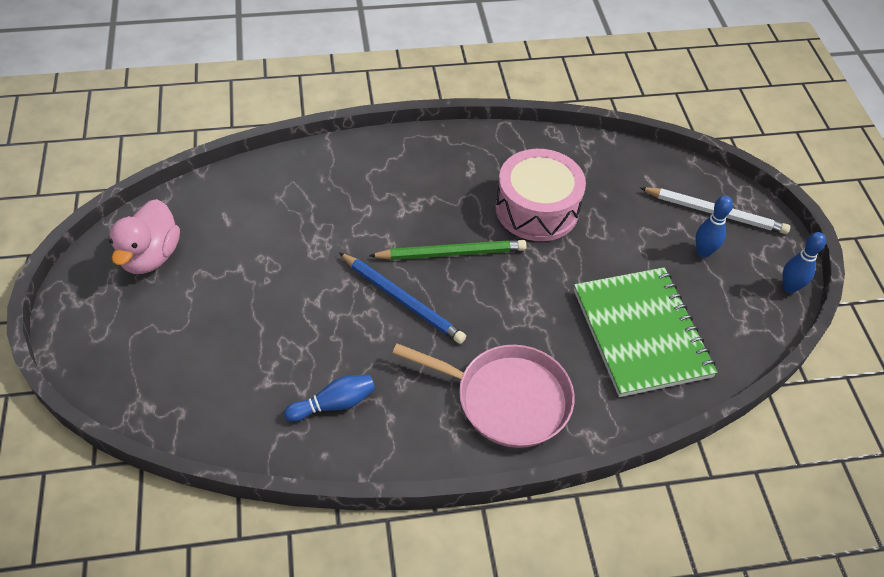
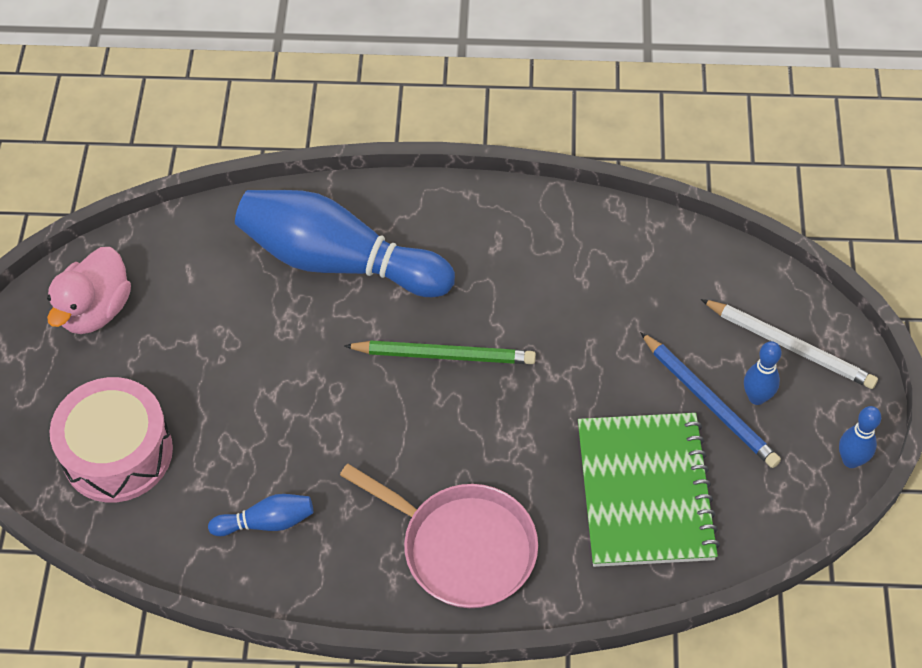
camera: 15 degrees right, 5 degrees up
(349, 195) = (339, 261): none -> blue bowling pin
(402, 300) = (372, 407): blue pencil -> blue pencil (709, 402)
(537, 209) = (564, 310): pink drum -> pink drum (117, 452)

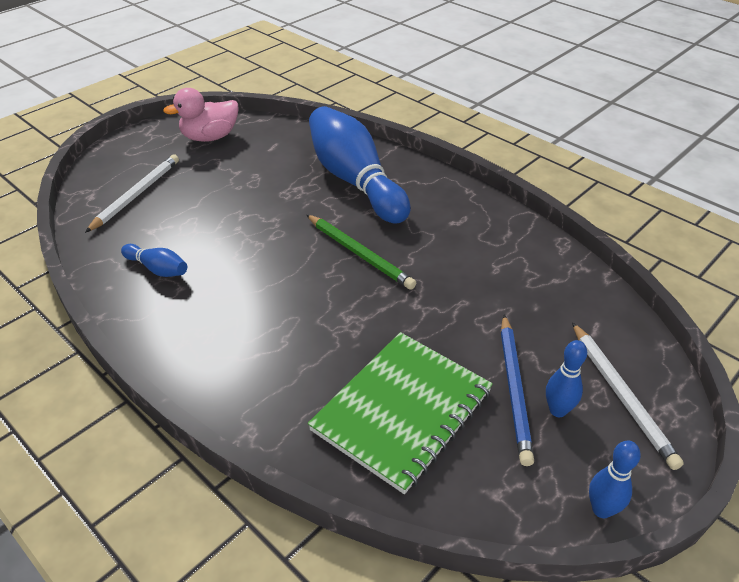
camera: 40 degrees right, 15 degrees down
(117, 452) = (136, 194): pink drum -> white pencil
(463, 547) = (242, 357): pink pan -> none

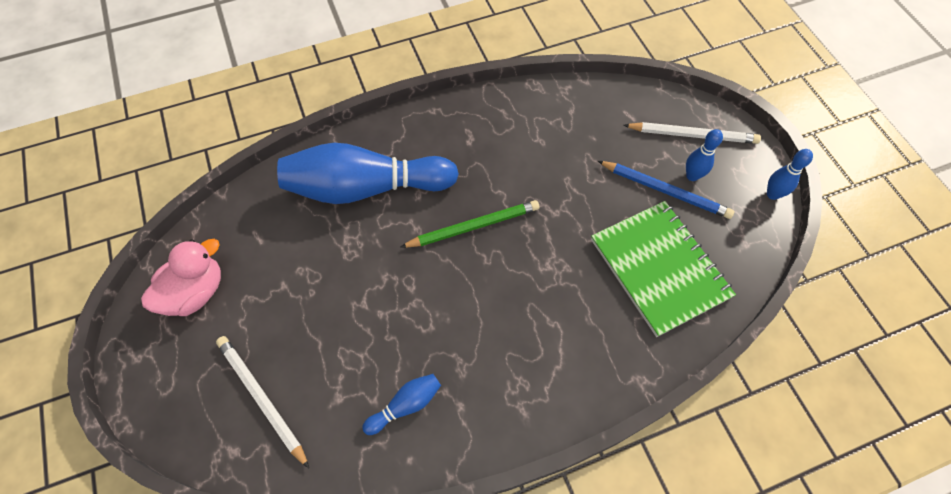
camera: 65 degrees left, 20 degrees up
(210, 137) = (195, 292): pink duck -> pink duck turned 135 degrees counterclockwise

